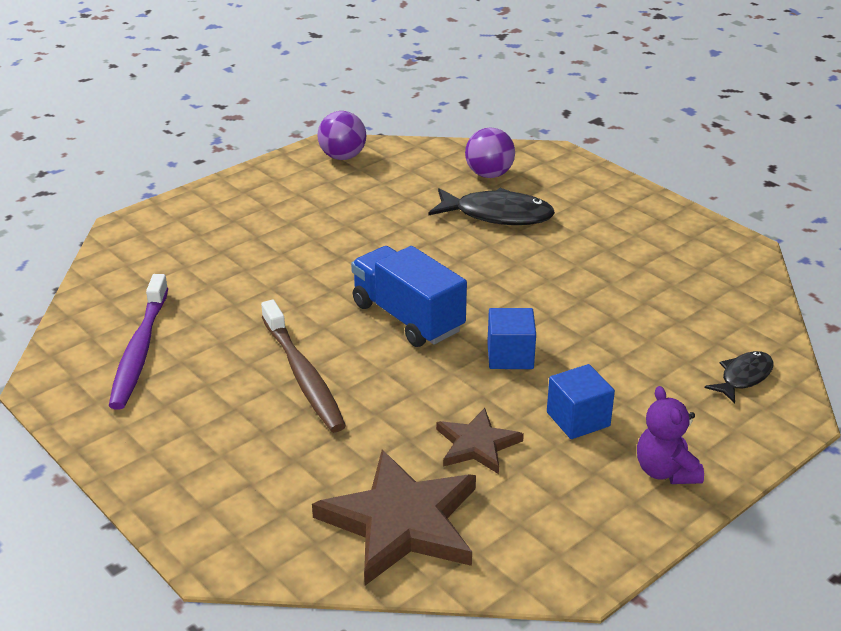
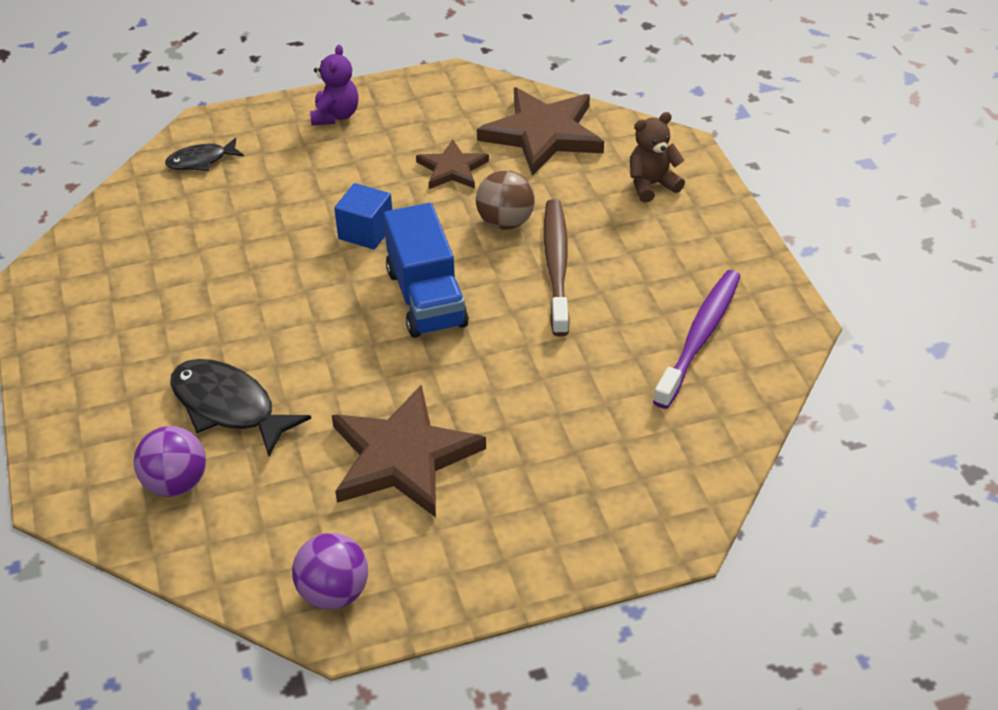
camera: 155 degrees left, 10 degrees up
(236, 491) = (651, 185): none -> brown teddy bear
(347, 220) = (402, 457): none -> brown star
(379, 402) = (505, 222): none -> brown ball
(578, 419) = (360, 166): blue cube -> none

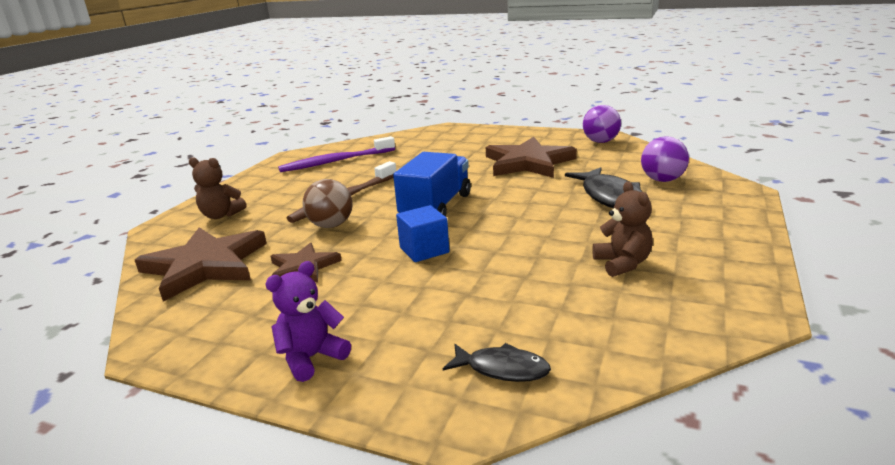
camera: 140 degrees left, 20 degrees down
(163, 292) = (622, 264): none -> brown teddy bear

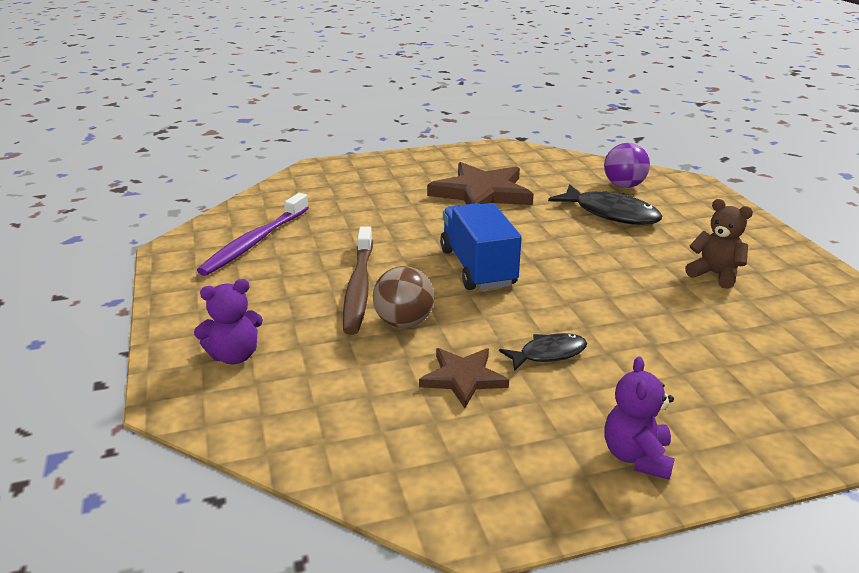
camera: 40 degrees left, 5 degrees up
(205, 266) = (345, 421): brown star -> none
(221, 215) = (234, 356): brown teddy bear -> purple teddy bear
(424, 250) = (547, 316): blue cube -> none
(502, 369) = (779, 394): black fish -> black fish (548, 354)
(600, 142) = (510, 154): purple ball -> none

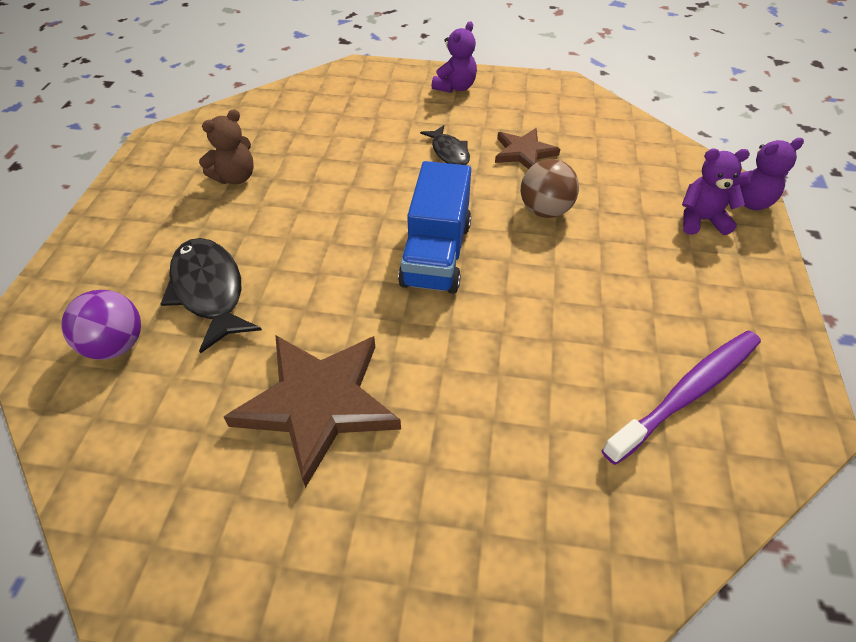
camera: 155 degrees left, 20 degrees up
(174, 391) = (747, 202): none -> purple teddy bear
(359, 287) = (571, 265): brown toothbrush -> none
(548, 354) = (449, 152): black fish -> black fish turned 120 degrees counterclockwise
(715, 274) = (235, 177): brown teddy bear -> brown teddy bear turned 105 degrees counterclockwise

